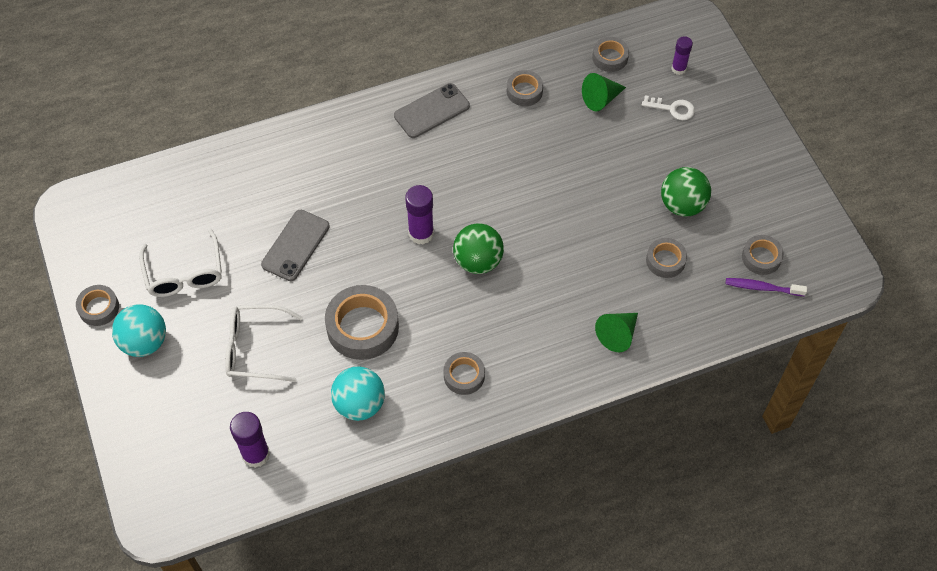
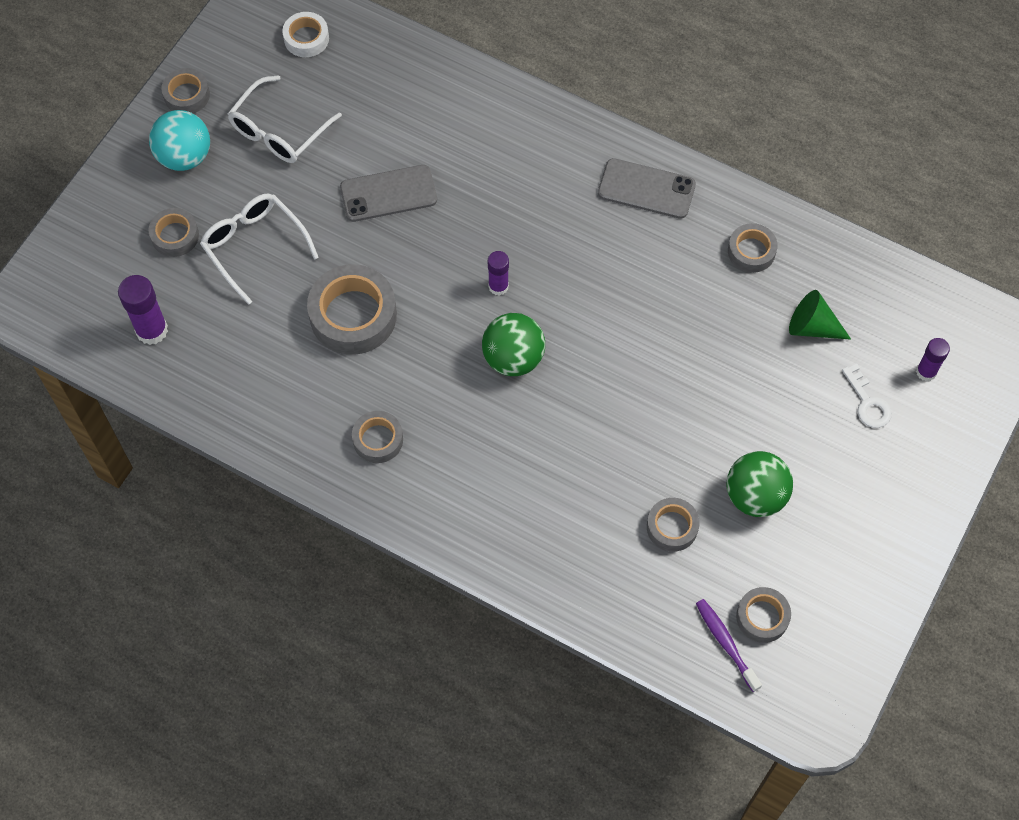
camera: 50 degrees right, 5 degrees up
(133, 209) = (306, 38): none -> white tape
(359, 404) = (272, 374): turquoise ball -> none
(421, 233) = (498, 286): purple glue stick -> purple glue stick, size x0.64
(610, 57) = (873, 297): grey tape -> grey tape (175, 236)
(618, 334) = (545, 543): green cone -> none

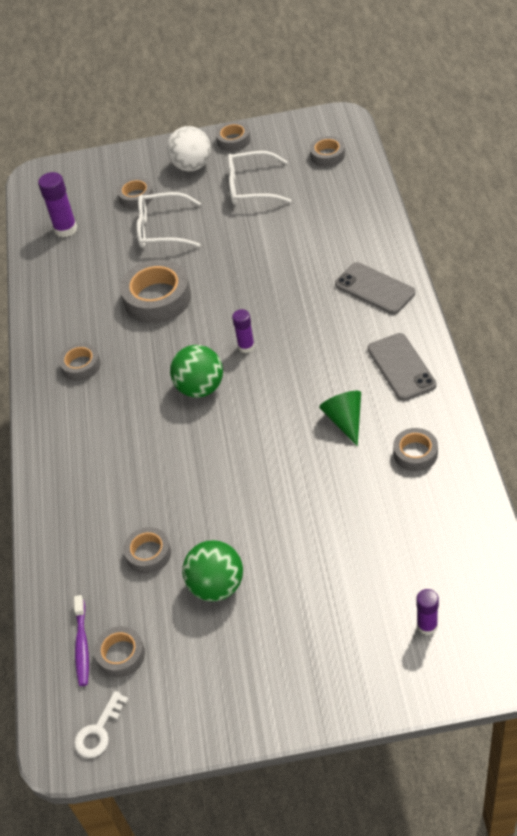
camera: 60 degrees right, 15 degrees down
(184, 156) = (192, 166): turquoise ball -> white ball
(254, 246) = (162, 229): white glasses -> white glasses turned 105 degrees counterclockwise
(306, 38) = (327, 155): white tape -> grey tape
(388, 194) = (259, 256): grey phone -> grey phone (374, 288)
(725, 643) = (82, 645): purple toothbrush -> purple toothbrush turned 150 degrees clockwise
(812, 327) = (391, 529): green cone -> green cone (345, 420)
(868, 402) = (362, 605): white key -> white key (99, 731)

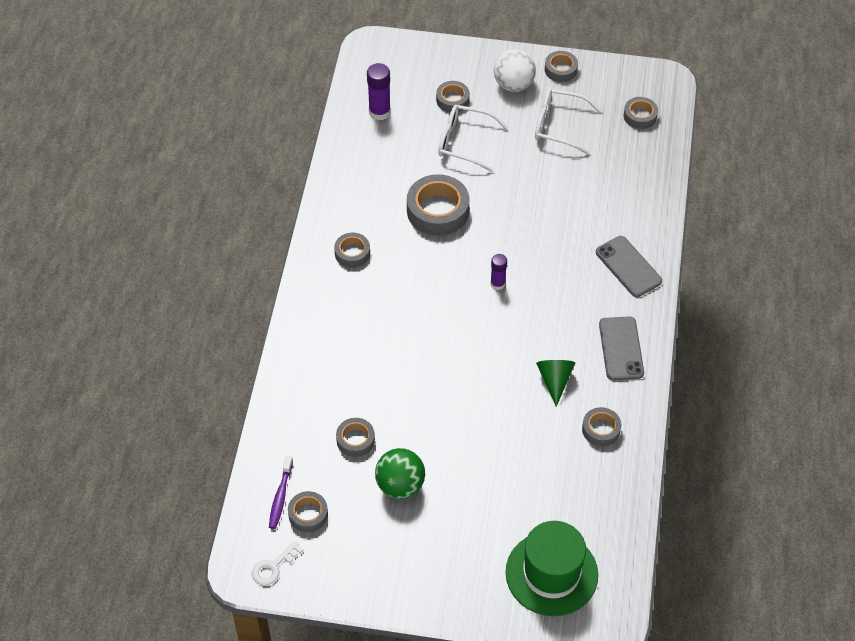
camera: 10 degrees right, 5 degrees up
(200, 388) = (445, 309): green ball -> none
(427, 626) = (551, 573): purple glue stick -> green hat

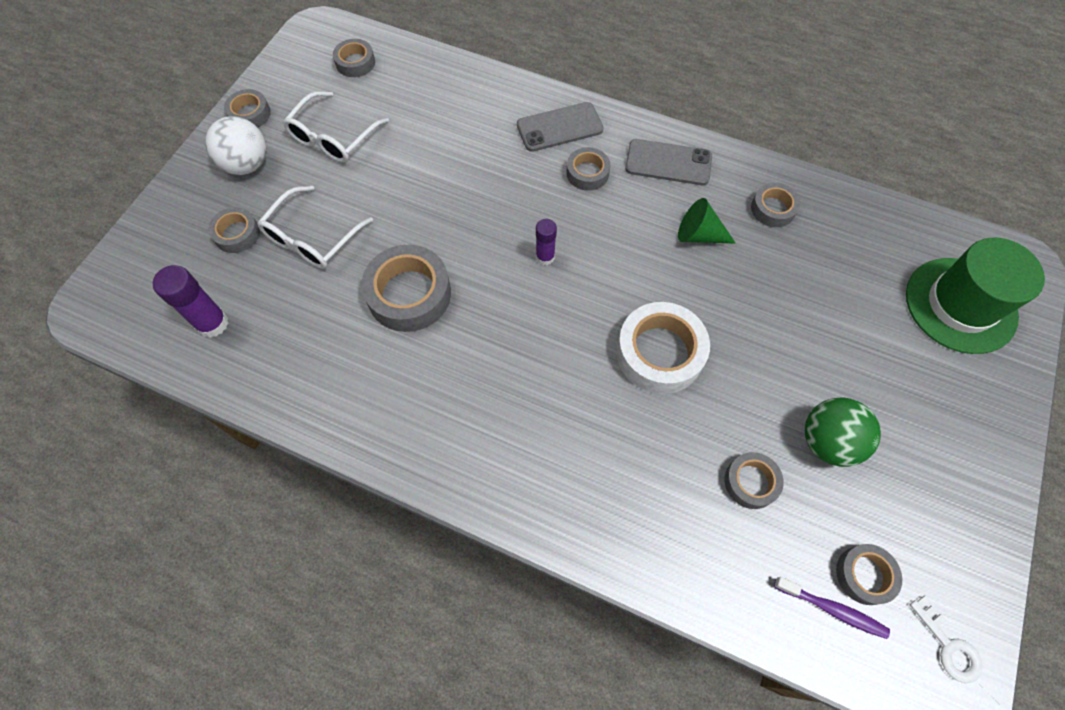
camera: 75 degrees left, 10 degrees up
(352, 253) = (441, 415): grey tape -> grey tape (587, 173)
(439, 370) = (659, 353): none -> white tape

